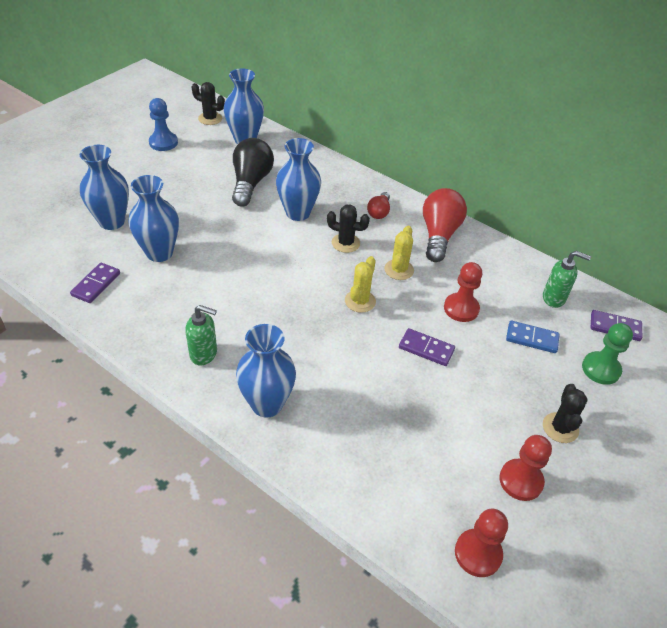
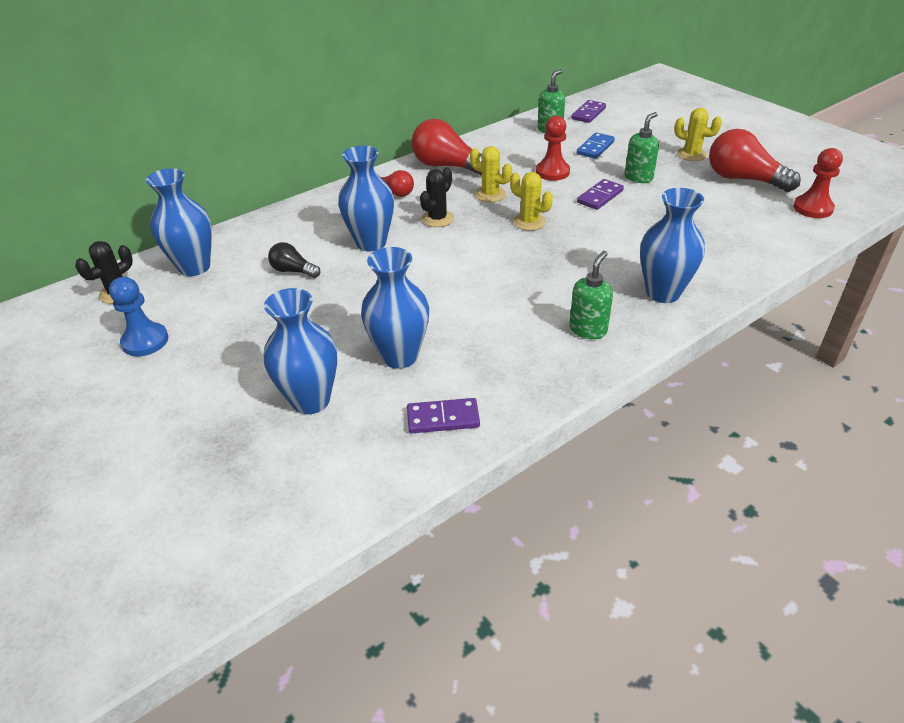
camera: 70 degrees left, 5 degrees down
(96, 284) = (443, 418): purple domino -> purple domino turned 45 degrees counterclockwise
(250, 183) = (293, 271): black light bulb -> black light bulb, size x0.53
(480, 379) = (638, 178): none -> green soap dispenser
(521, 481) = (743, 179): red pawn -> red light bulb
(560, 428) = (691, 154): black cactus -> yellow cactus
(601, 369) = (632, 128): green pawn -> none

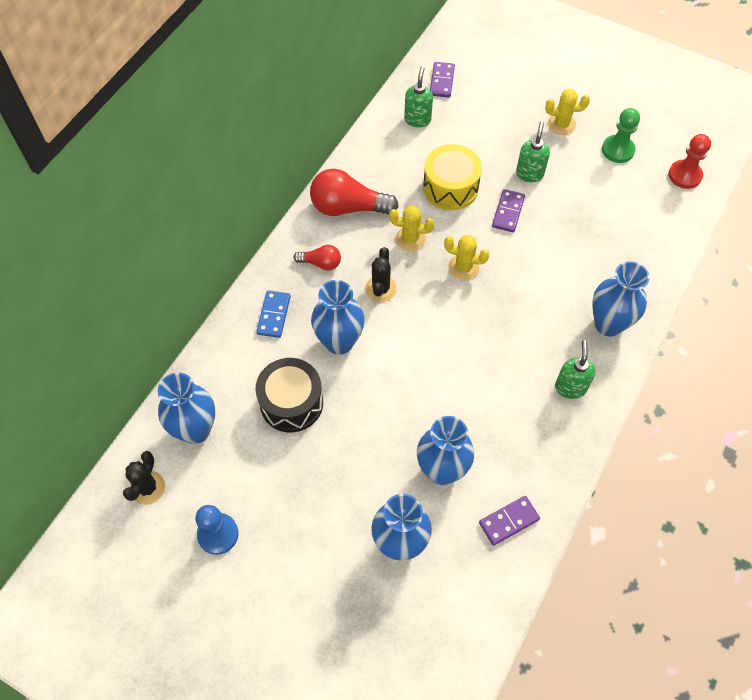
camera: 25 degrees left, 20 degrees up
(293, 271) = (291, 403): black light bulb -> black drum
(552, 172) = (450, 187): red pawn -> yellow drum
(595, 148) = (472, 138): blue domino -> blue domino (274, 315)
(743, 179) = (617, 150): red light bulb -> green pawn

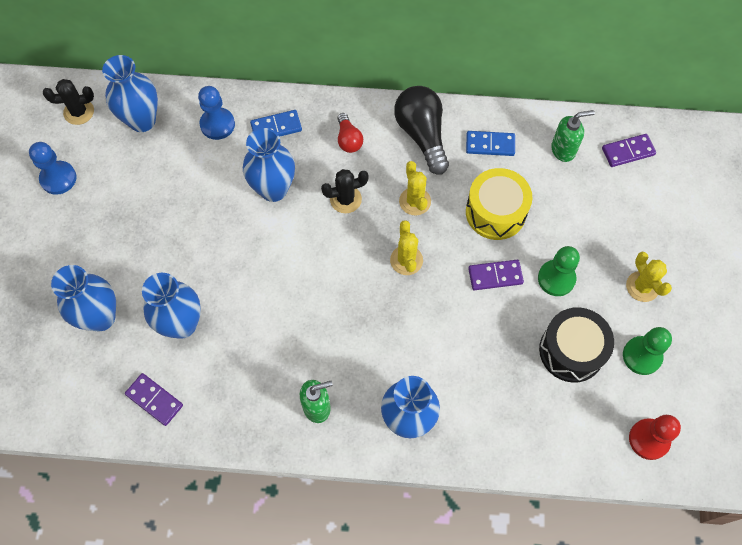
camera: 65 degrees right, 5 degrees up
(241, 363) = (217, 124): none -> blue pawn
(291, 403) = (197, 178): black drum -> black drum (571, 351)
(348, 207) = (422, 135): red light bulb -> black light bulb
(385, 165) = (490, 145): none -> blue domino
(529, 174) = (556, 278): green soap dispenser -> green pawn

